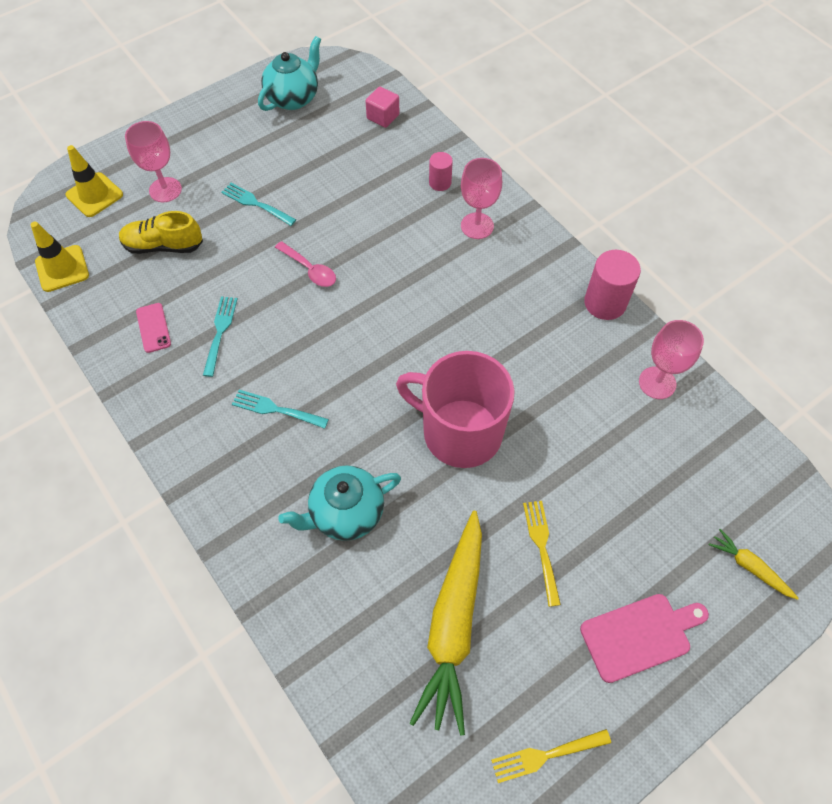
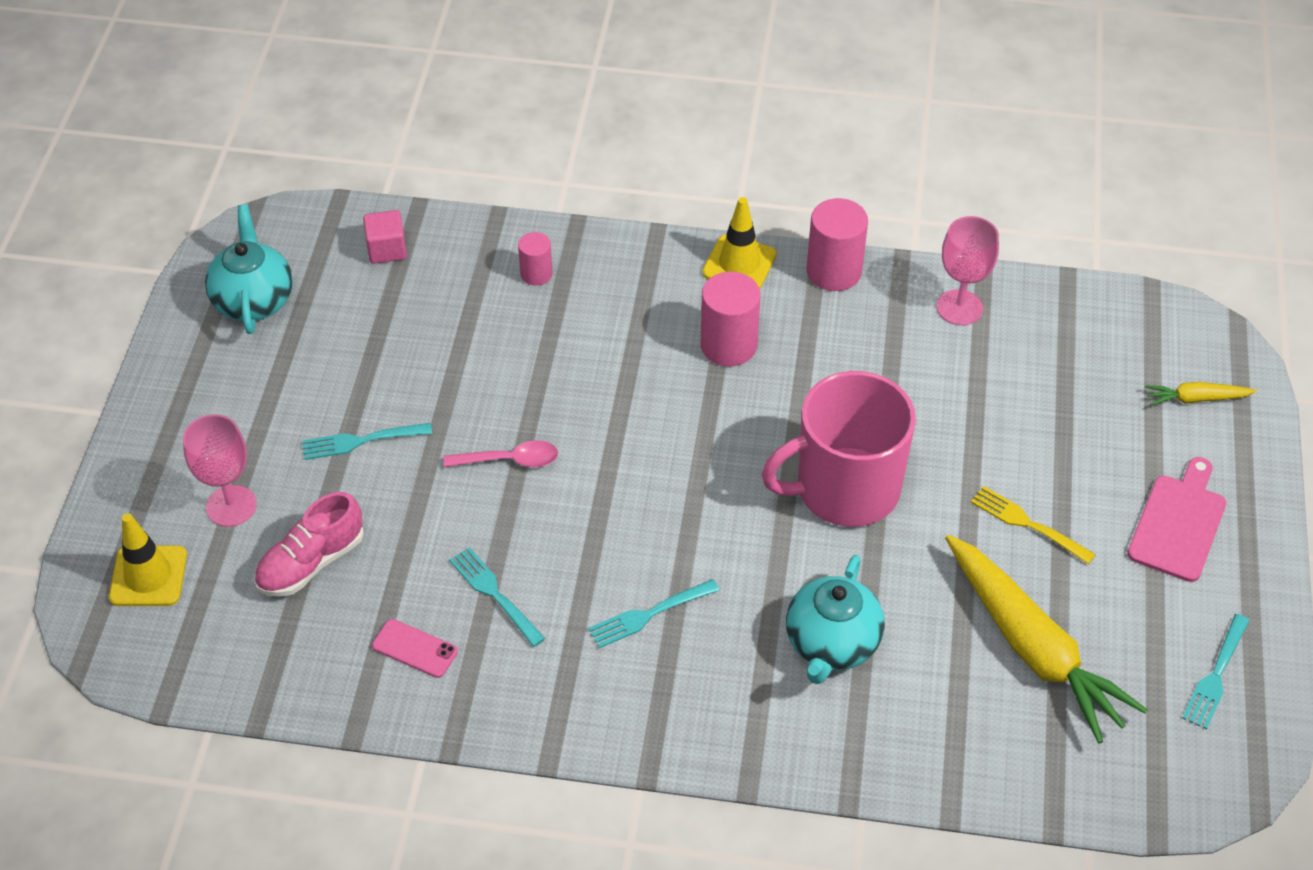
camera: 45 degrees left, 10 degrees down
(62, 268) = (220, 679): yellow traffic cone -> yellow traffic cone (739, 263)
(163, 246) = (311, 563): yellow shoe -> pink shoe
(477, 226) = (627, 289): pink goblet -> none
(494, 298) = (728, 345): none -> pink cylinder
(547, 754) = (1216, 674): yellow fork -> turquoise fork

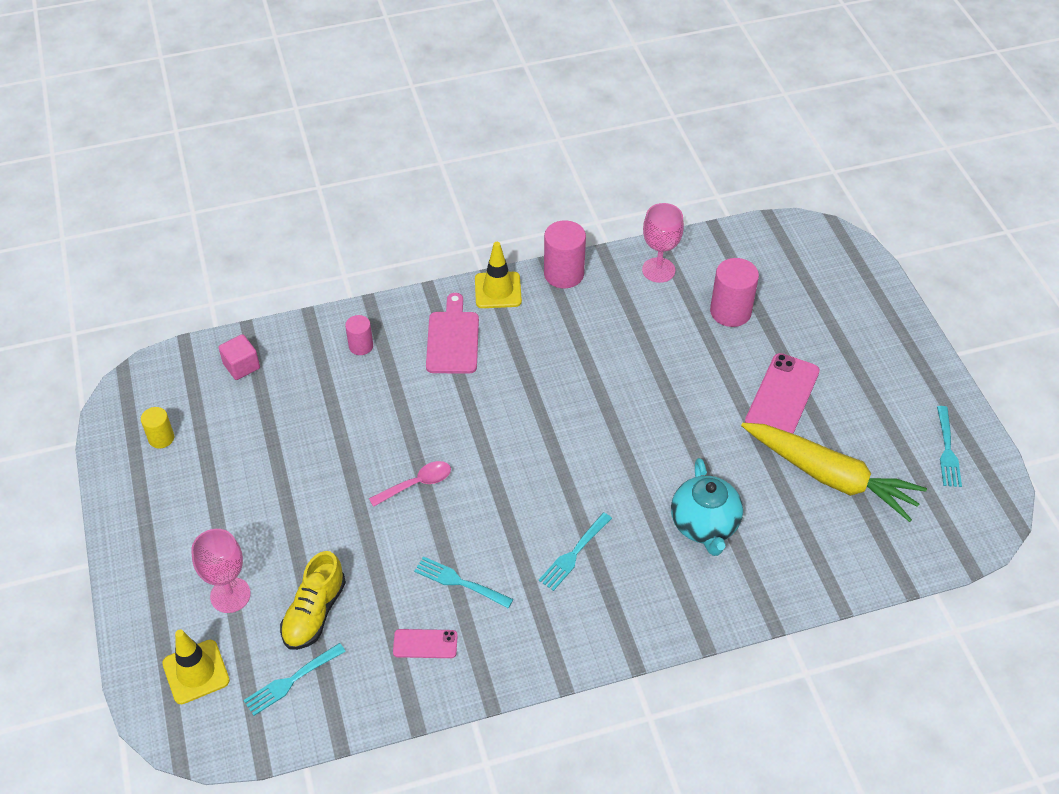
camera: 25 degrees left, 0 degrees up
(253, 300) = (161, 438): turquoise teapot -> yellow cylinder
(311, 563) = (314, 613): pink shoe -> yellow shoe
(362, 440) = (302, 510): turquoise fork -> turquoise fork (292, 680)
(728, 345) = (522, 348): pink cylinder -> pink cylinder (730, 312)
(844, 489) = (653, 418): pink mug -> none
(1028, 524) = (782, 397): yellow fork -> pink phone
(1178, 523) = (871, 361): pink cutting board -> pink cutting board (453, 339)
(1196, 399) = (836, 278): yellow carrot -> none

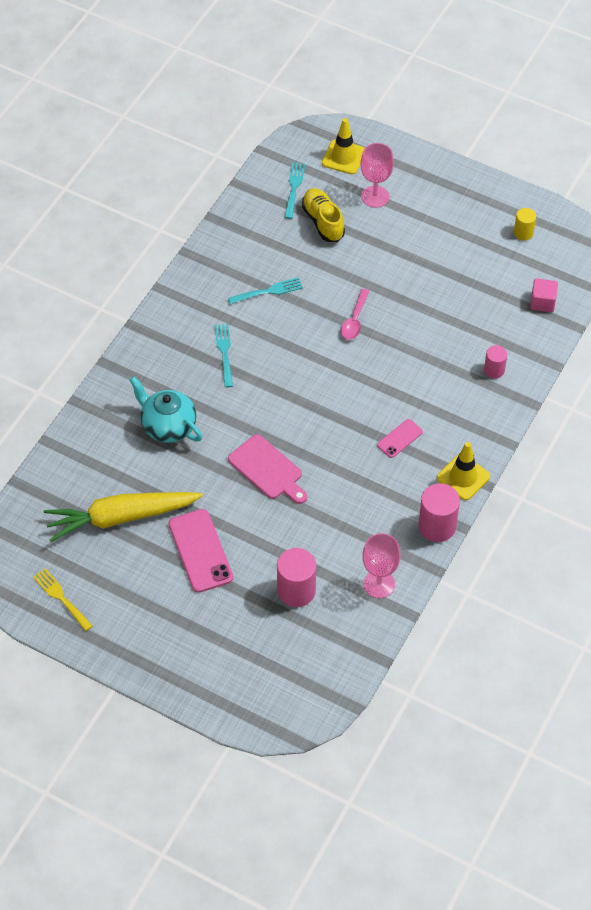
camera: 135 degrees right, 5 degrees up
(425, 644) = (250, 251): pink phone -> pink phone (400, 438)
(453, 339) = (447, 420): pink cutting board -> pink cutting board (268, 469)
(947, 449) = (62, 598): turquoise fork -> yellow fork

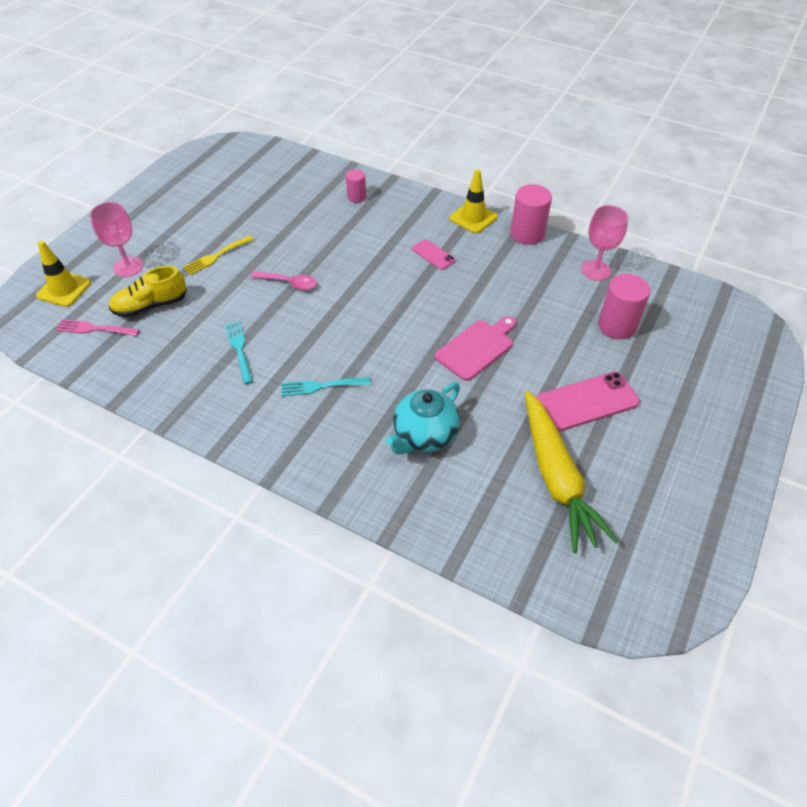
camera: 90 degrees left, 5 degrees down
(62, 598) = (681, 534): yellow fork -> yellow fork (217, 256)
(294, 188) = (95, 329): turquoise fork -> pink fork
(523, 233) = (202, 175): yellow cylinder -> none
(542, 302) = (284, 168): pink cube -> none

